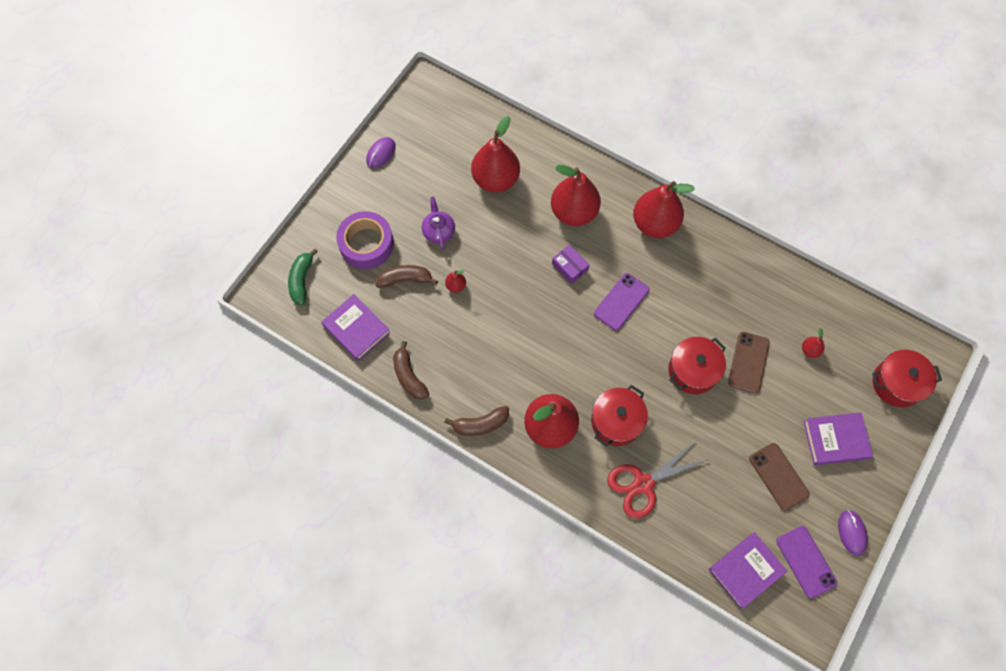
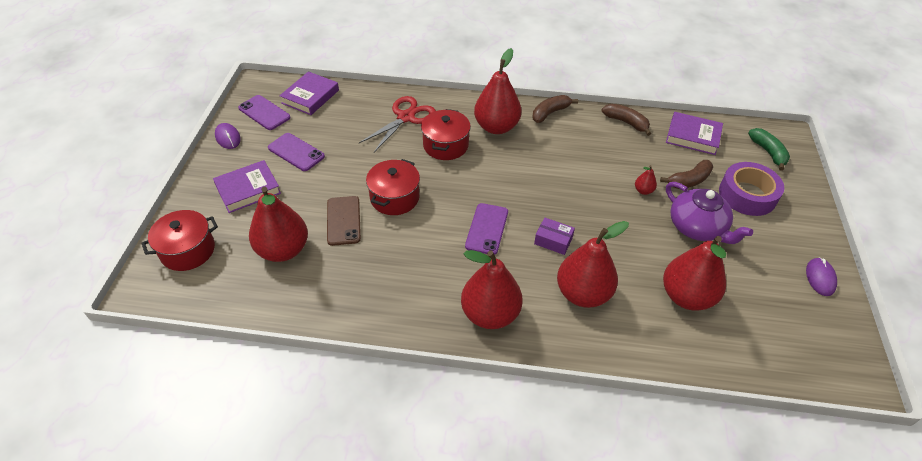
camera: 155 degrees right, 20 degrees down
(438, 231) = (697, 228): purple teapot -> purple teapot, size x1.62
(778, 476) = (296, 152): brown phone -> purple phone
(810, 350) = (283, 250): red pear -> red pear, size x2.41

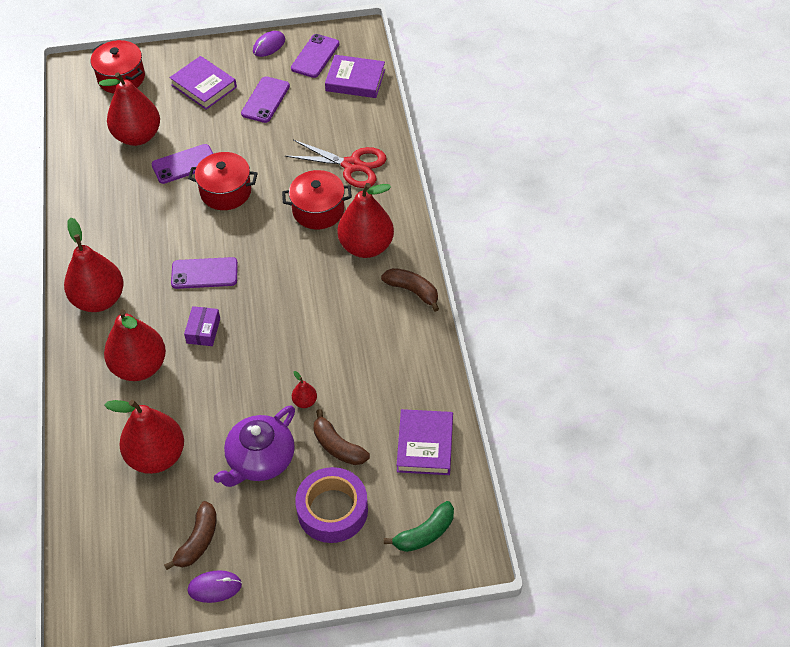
camera: 75 degrees right, 5 degrees up
(343, 220) = (184, 164): brown phone -> purple phone
(626, 122) = (425, 370): brown banana -> brown banana (198, 541)

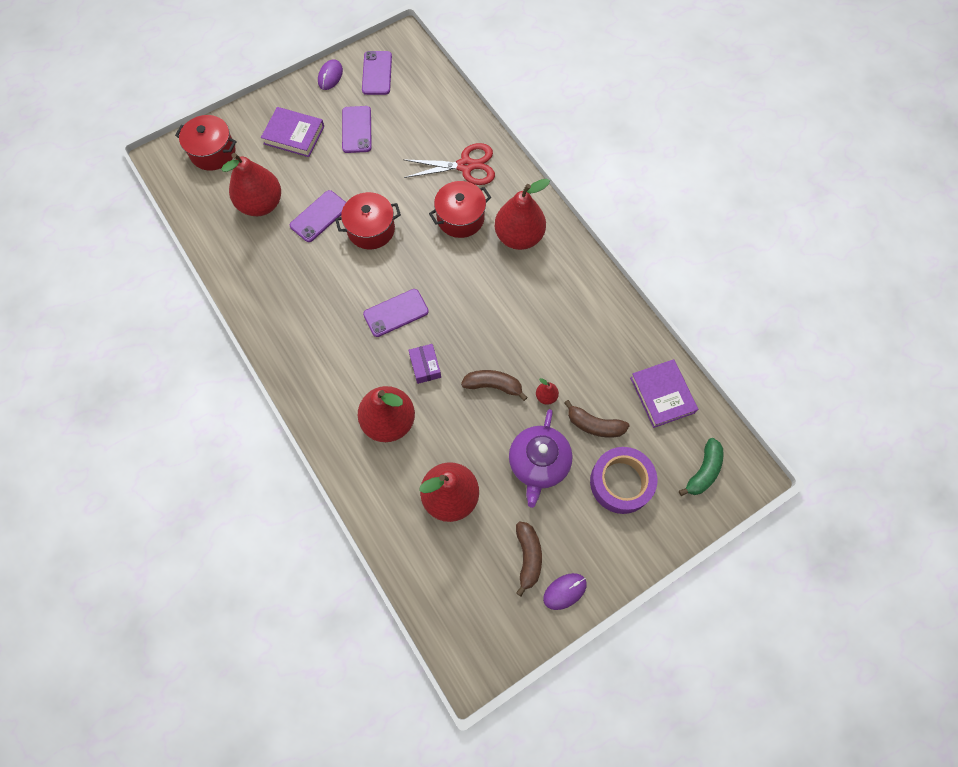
camera: 25 degrees left, 15 degrees up
(99, 299) = (317, 373): red pear -> none
(355, 80) = (424, 85): purple book -> none
(412, 291) = (579, 263): brown banana -> brown banana (493, 386)

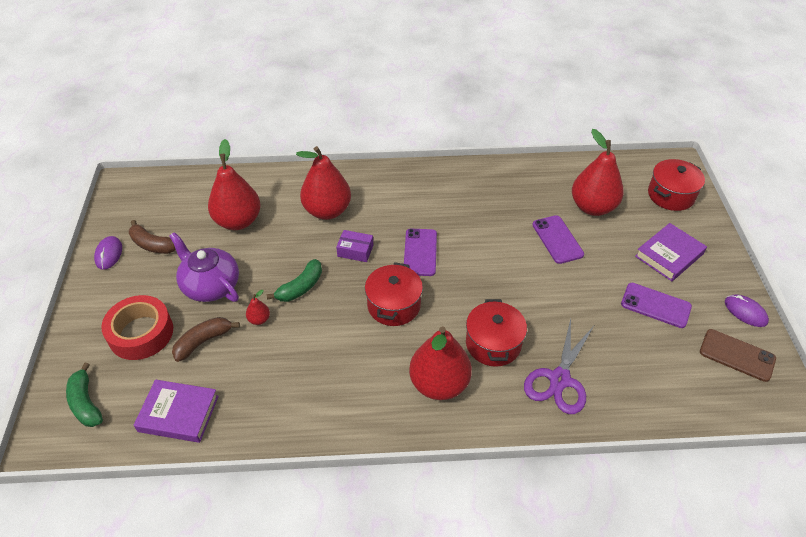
camera: 120 degrees right, 20 degrees down
(371, 229) = (521, 269): red pot -> red pot (394, 305)
(377, 73) = (737, 355): purple phone -> brown phone
(465, 166) = (559, 379): red scissors -> purple scissors
(493, 386) = (300, 287): brown banana -> green banana
(621, 482) = (141, 333): purple tape -> red tape

